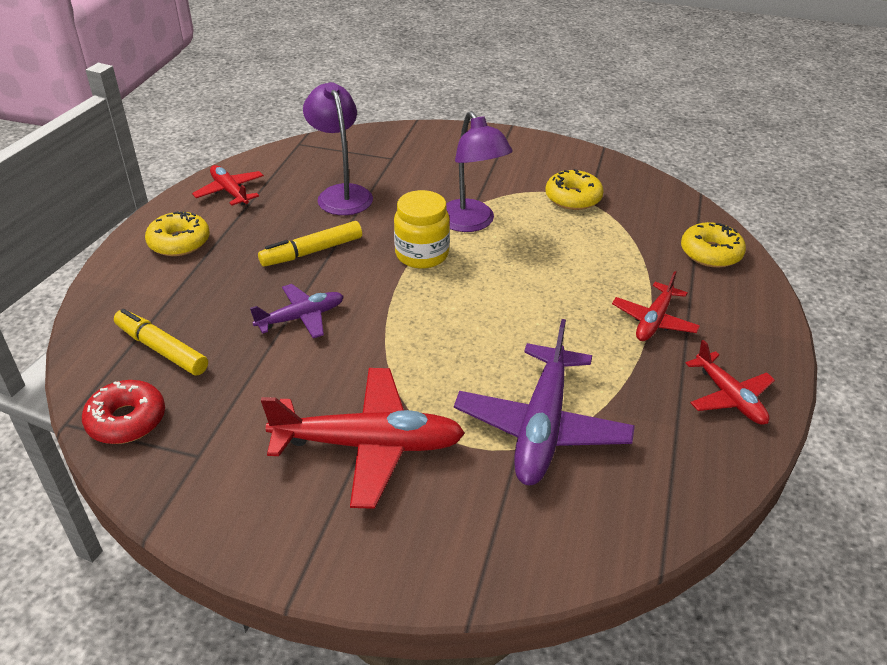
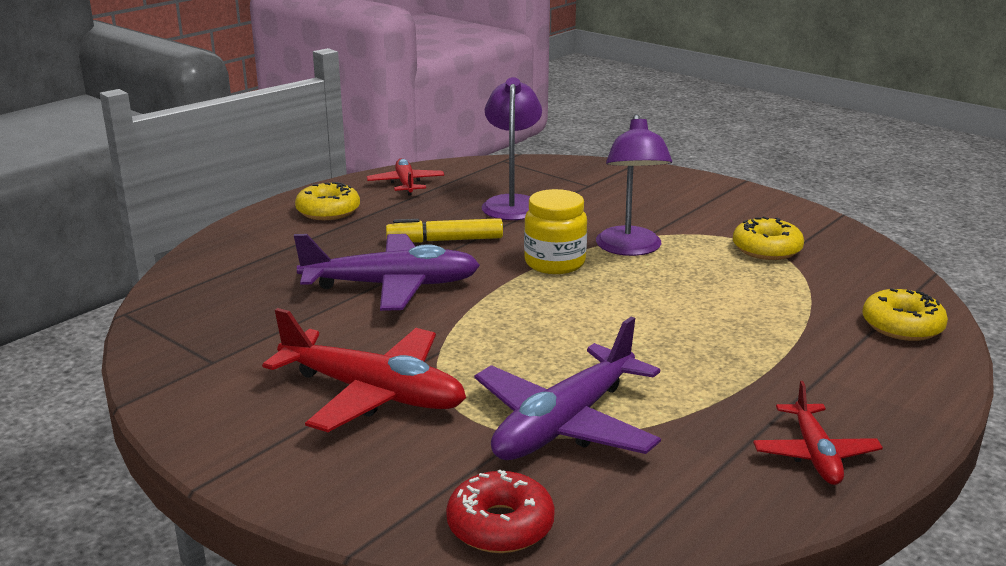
camera: 25 degrees right, 15 degrees down
(126, 420) = (175, 323): red donut -> red donut (500, 525)
(162, 349) = (247, 281): yellow marker -> none
(301, 317) = (392, 286): purple plane -> purple plane, size x1.76
(654, 321) = (776, 368): red plane -> none

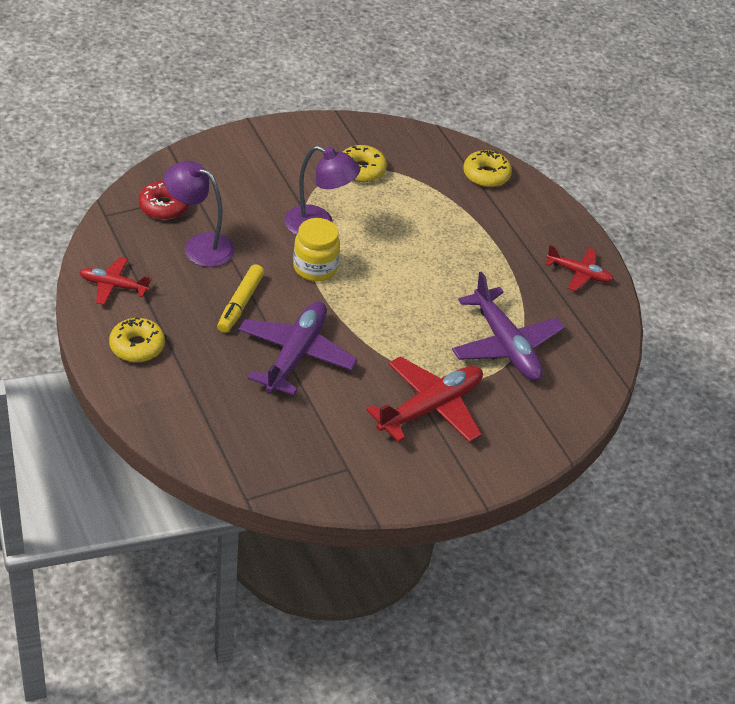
camera: 70 degrees left, 20 degrees up
(500, 525) = (577, 402): red donut -> red donut (164, 206)

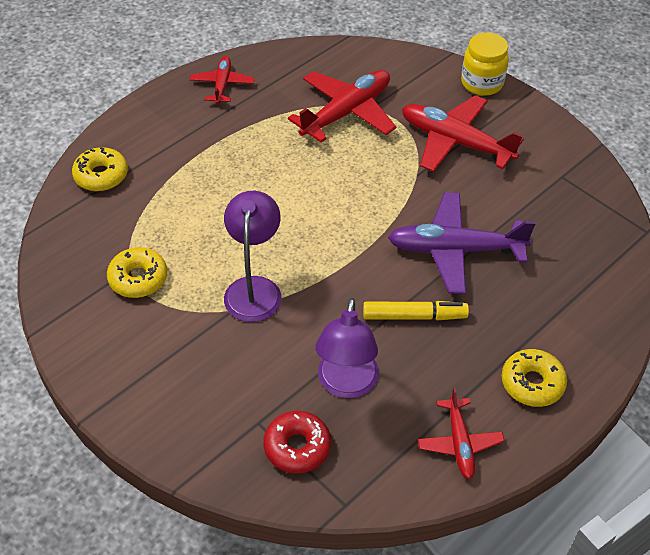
camera: 105 degrees left, 5 degrees up
(315, 268) = (323, 271): yellow jar -> yellow jar (482, 83)
(506, 345) = (346, 112): purple plane -> red plane

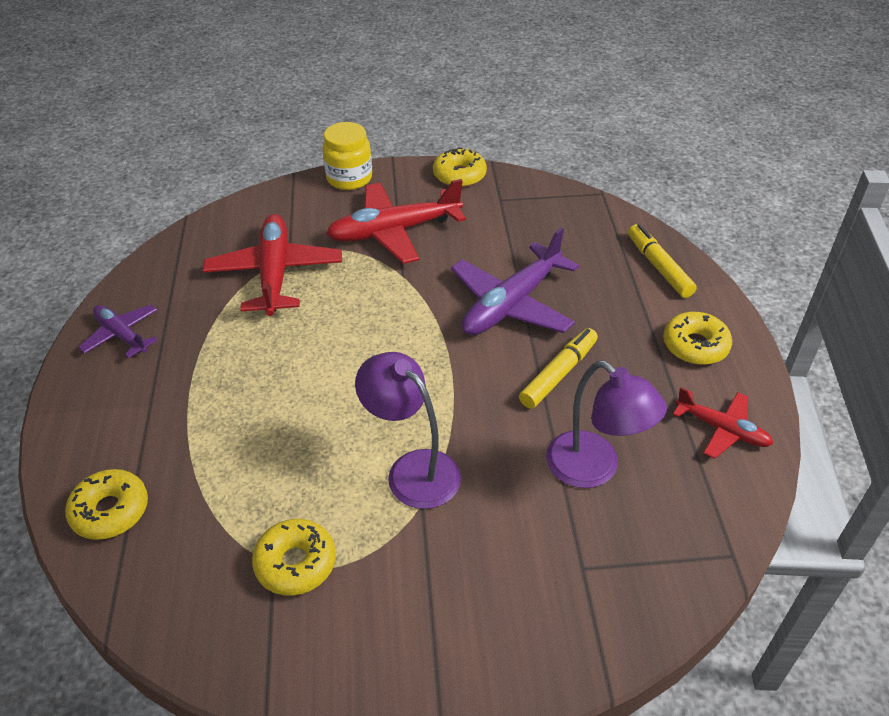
camera: 50 degrees left, 5 degrees down
(222, 85) = (121, 335): red plane -> purple plane
(297, 447) = (637, 553): red donut -> none
(560, 137) = (459, 175): none -> yellow donut
(598, 314) = (658, 267): none -> yellow marker

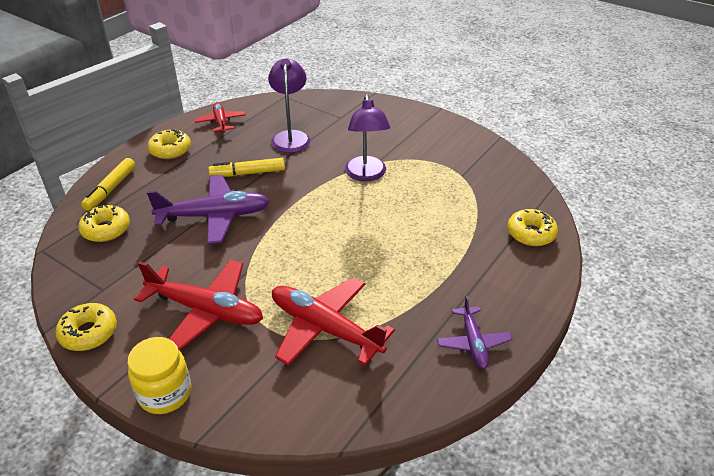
camera: 140 degrees left, 5 degrees down
(275, 273) = (324, 328): red plane -> red plane turned 90 degrees clockwise
(295, 563) = (452, 171): yellow donut -> yellow donut (106, 229)

